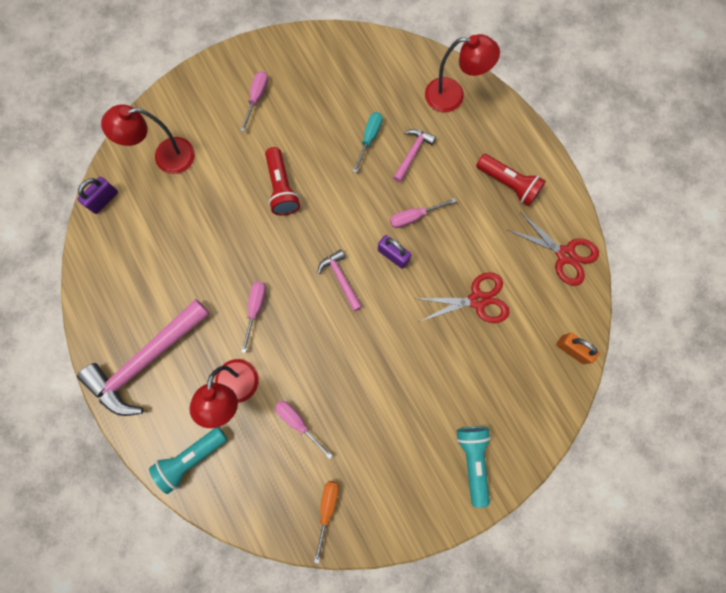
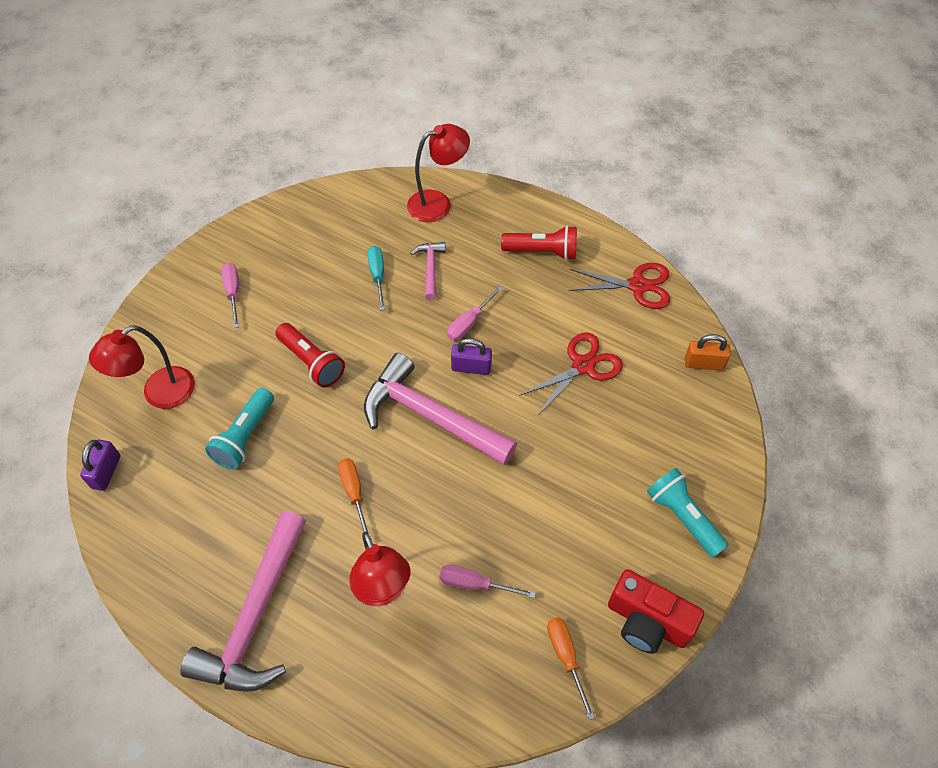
camera: 30 degrees left, 20 degrees down
(192, 457) = (374, 693): turquoise flashlight -> turquoise flashlight (245, 436)
(255, 309) = (354, 493): pink screwdriver -> orange screwdriver
(340, 278) = (430, 416): pink hammer -> pink hammer, size x2.10
(397, 519) = (647, 622): none -> red camera

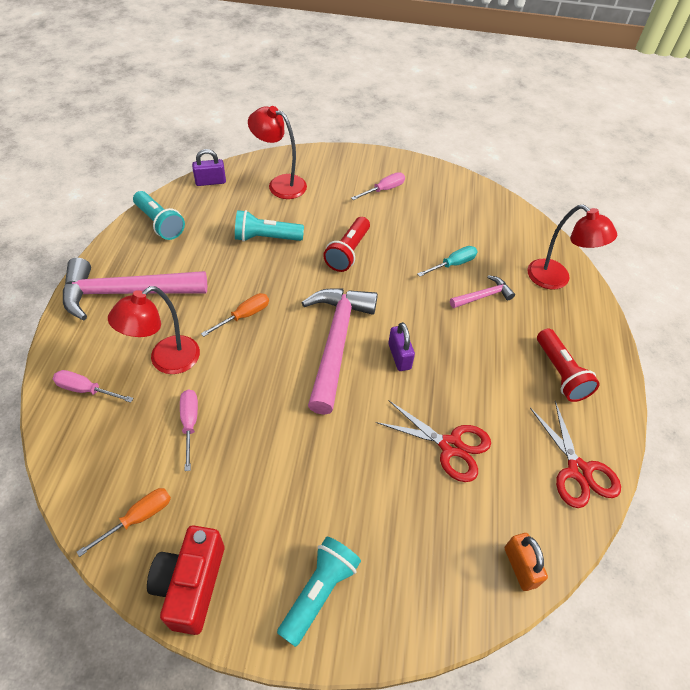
camera: 65 degrees right, 5 degrees down
(151, 552) = (160, 223): none -> turquoise flashlight
(469, 323) = (444, 341): pink screwdriver -> pink screwdriver (86, 390)

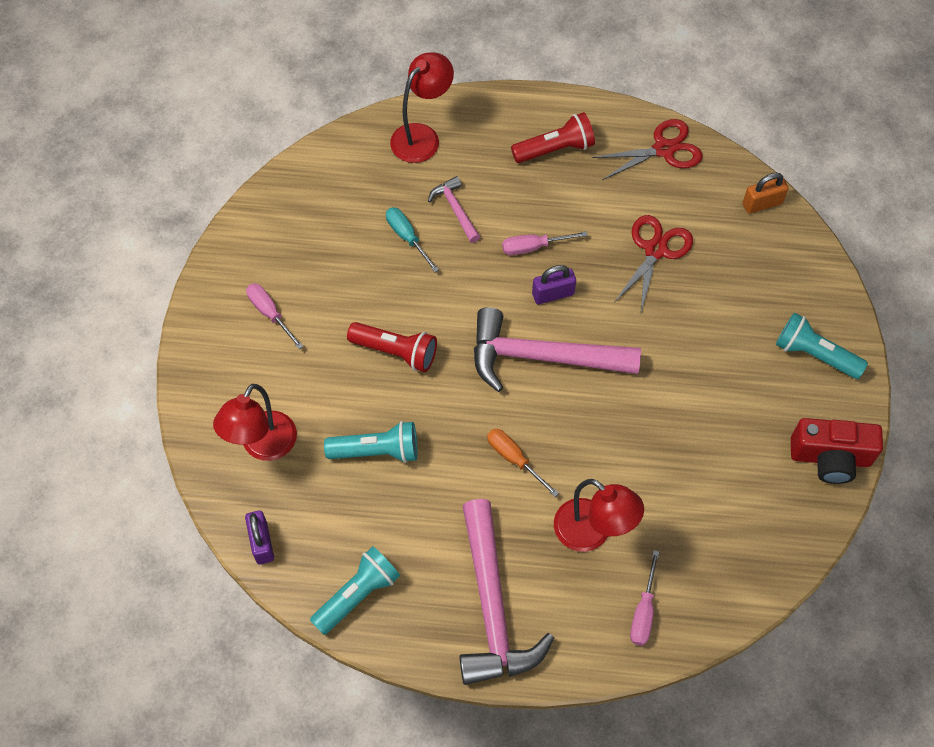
camera: 90 degrees left, 10 degrees up
(138, 518) = (779, 518): orange screwdriver -> none
(190, 424) = (669, 491): pink screwdriver -> pink screwdriver (533, 247)
(266, 238) = (376, 451): turquoise flashlight -> turquoise flashlight turned 90 degrees counterclockwise

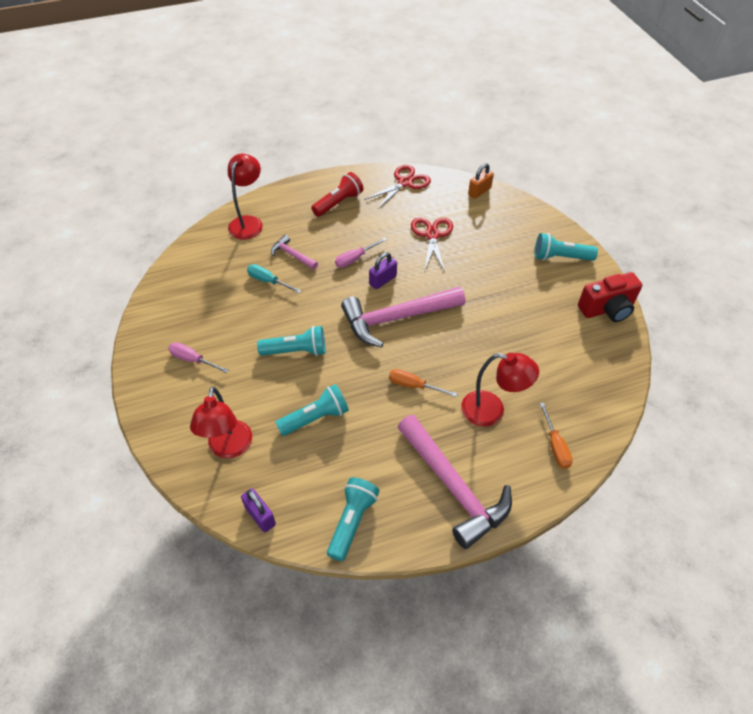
camera: 25 degrees left, 10 degrees down
(395, 352) = (296, 351): red flashlight -> turquoise flashlight
(643, 611) = (555, 446): pink screwdriver -> orange screwdriver

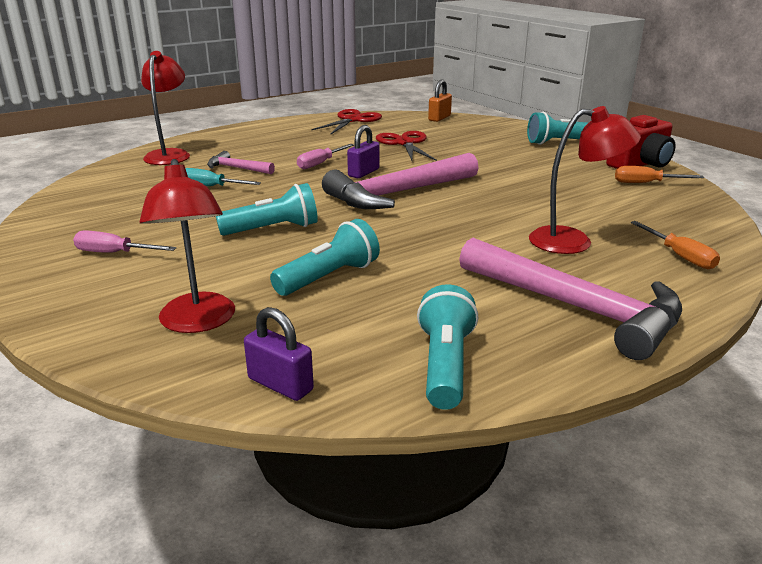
camera: 15 degrees left, 25 degrees down
(338, 203) = (281, 135): red flashlight -> none
(414, 386) = (454, 236): orange screwdriver -> orange screwdriver (646, 183)

